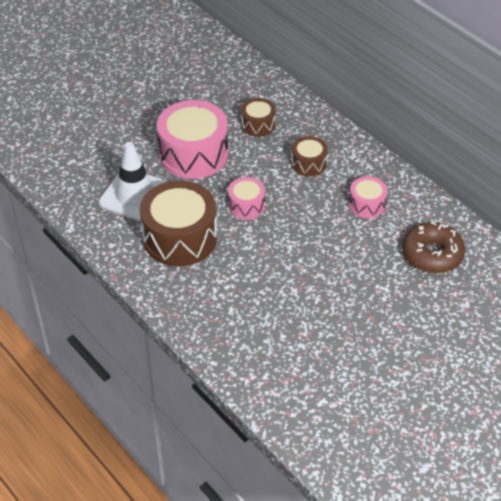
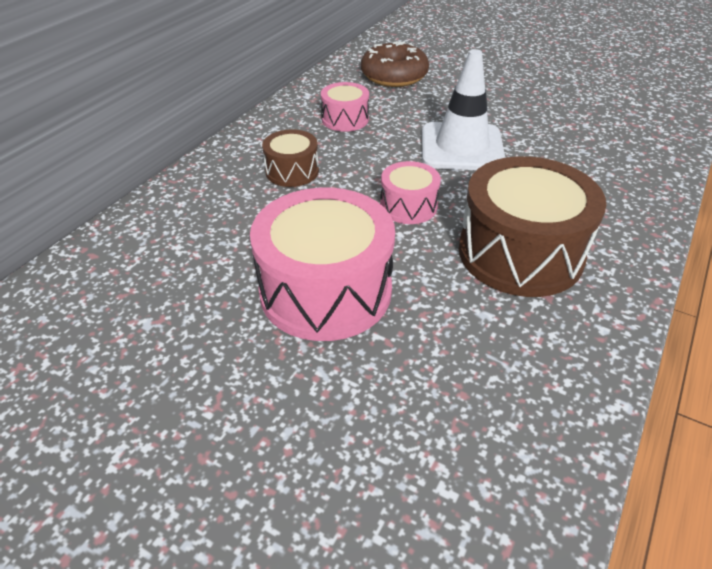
camera: 110 degrees left, 5 degrees down
(135, 195) = (472, 337): white traffic cone -> white traffic cone (461, 147)
(258, 124) = (220, 235): brown drum -> none

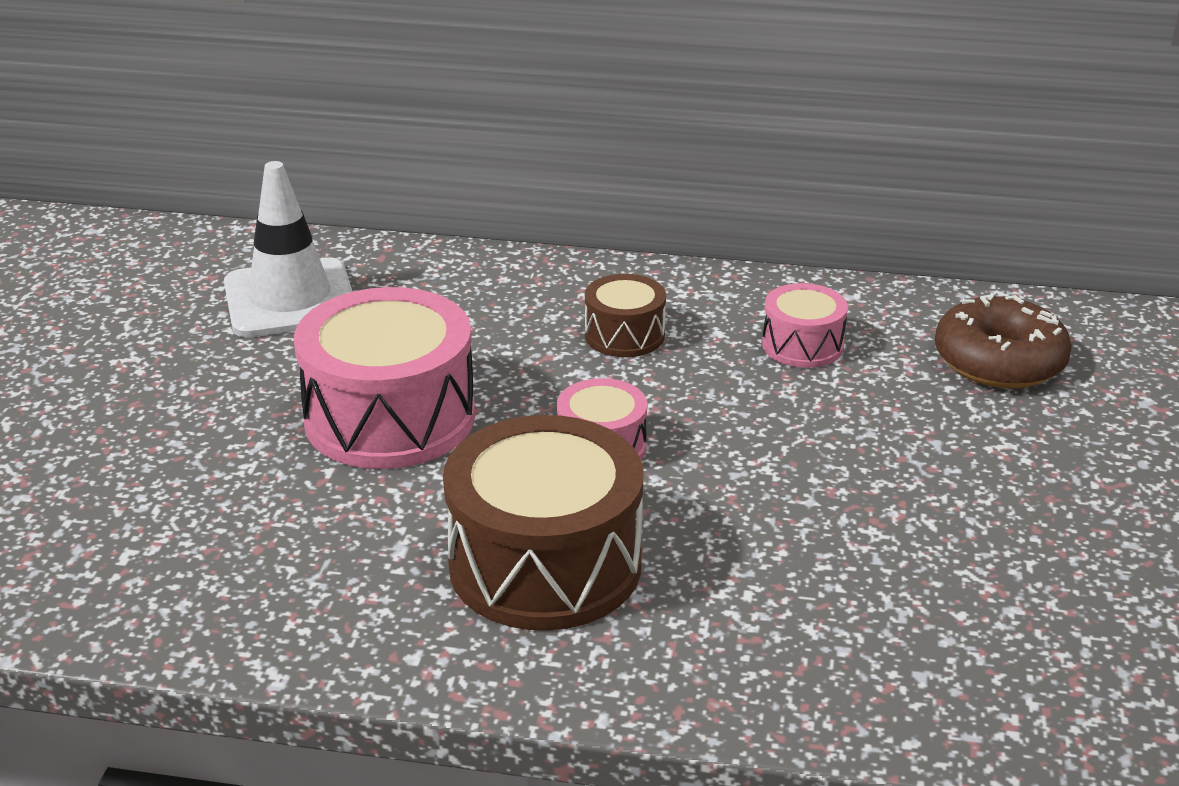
camera: 70 degrees right, 10 degrees down
(461, 147) = (804, 471): white traffic cone -> white traffic cone (290, 299)

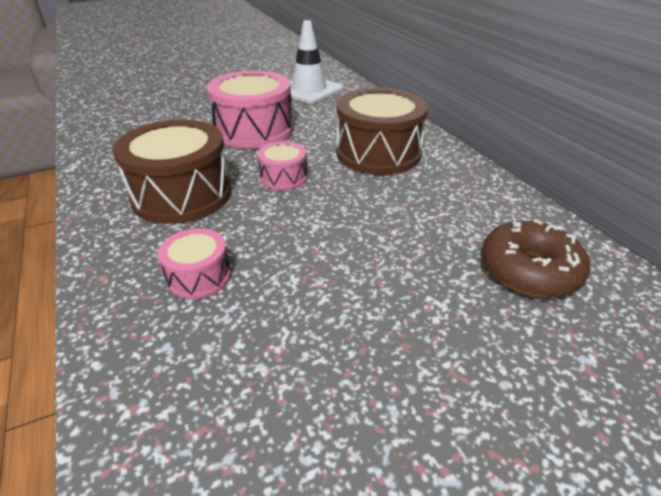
camera: 55 degrees right, 5 degrees up
(624, 335) = (378, 153): brown drum -> brown drum, size x1.96
(802, 345) = (439, 199): pink drum -> pink drum (199, 277)

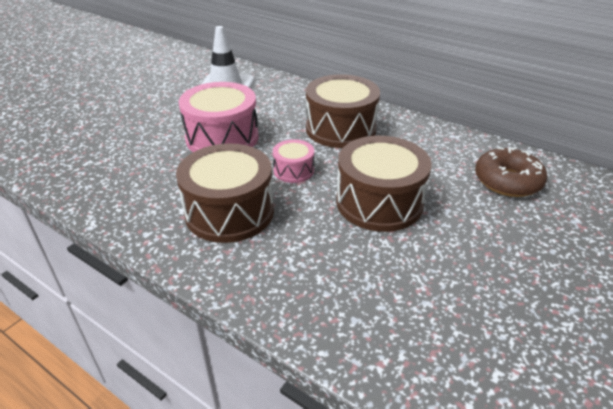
camera: 30 degrees left, 0 degrees up
(199, 277) = (320, 266): pink drum -> none
(335, 237) = (379, 202): none -> brown drum

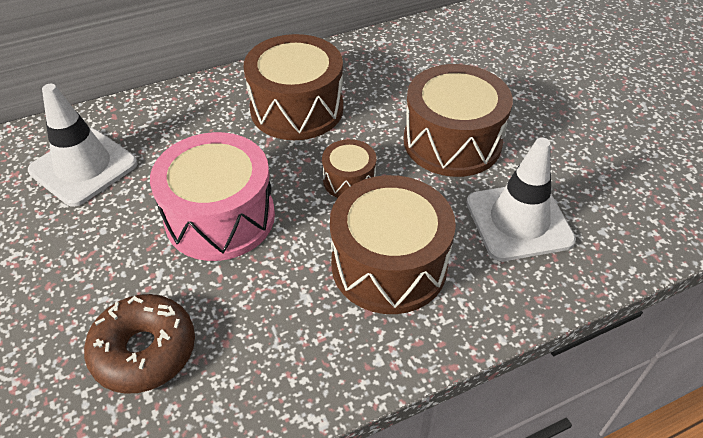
camera: 60 degrees left, 10 degrees up
(293, 170) = (349, 180): pink drum -> brown drum
(322, 263) = (519, 221): none -> white traffic cone
(507, 181) = (476, 50): brown donut -> brown donut (144, 351)

